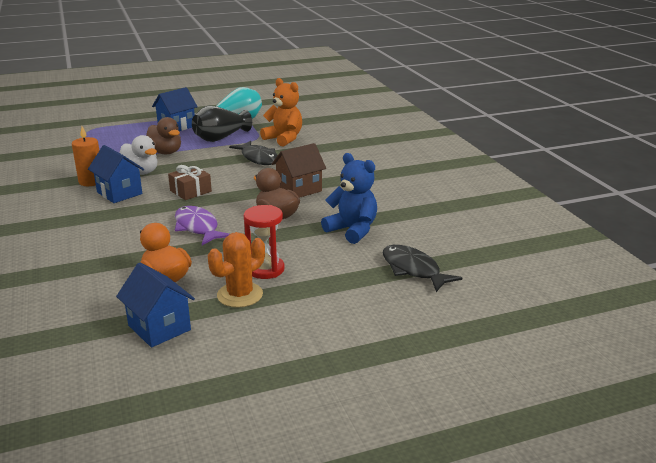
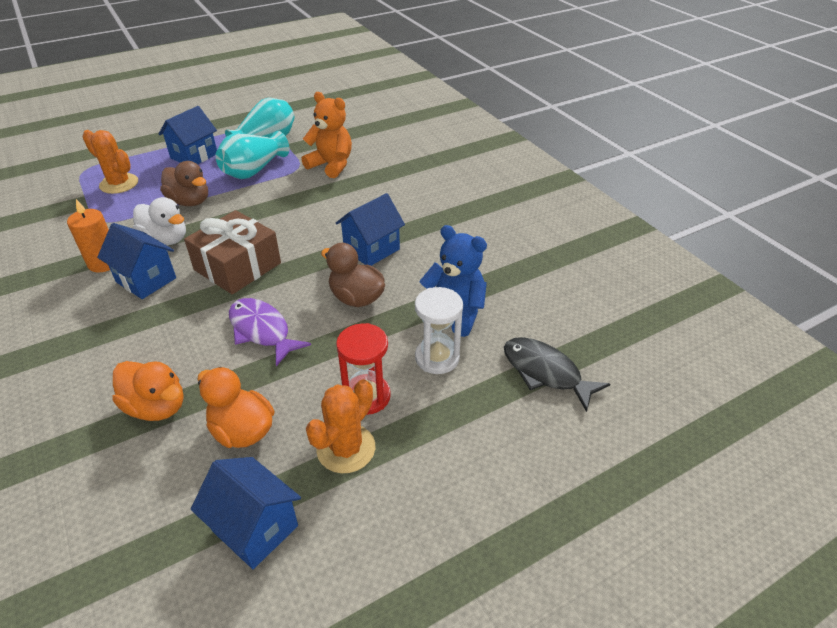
camera: 10 degrees left, 15 degrees up
(108, 260) = (157, 407): none -> orange duck
(114, 139) = (119, 184): none -> orange cactus
(190, 191) = (237, 266): brown gift -> brown gift, size x1.64
(221, 138) = (254, 170): black vase -> turquoise vase
(258, 158) = (309, 201): black fish -> none
(299, 190) = (371, 249): brown house -> blue house
(328, 254) = (437, 358): none -> white hourglass

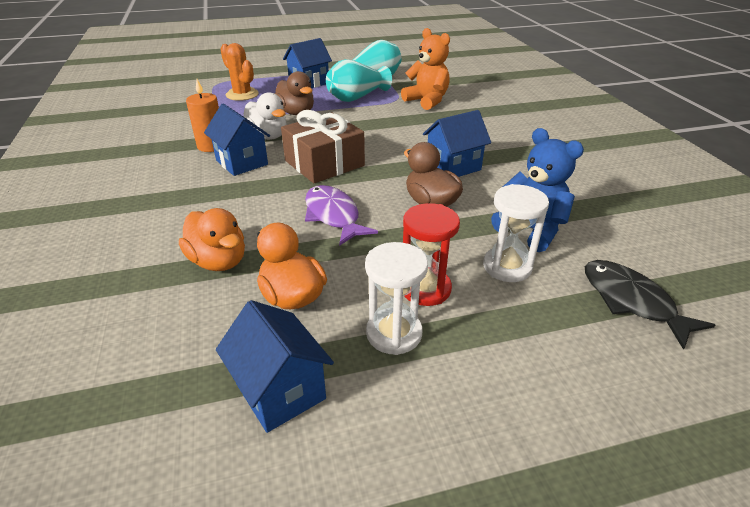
camera: 15 degrees right, 5 degrees down
(346, 448) = (394, 333): orange cactus -> white hourglass

